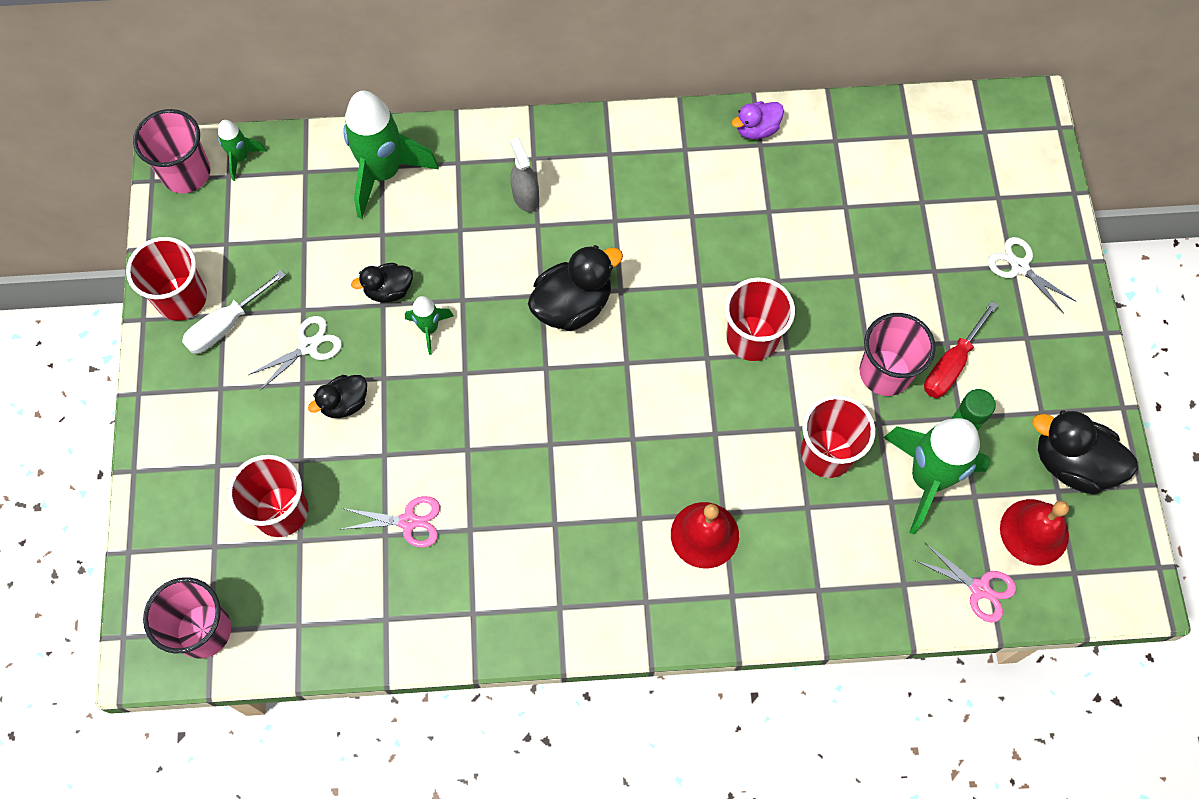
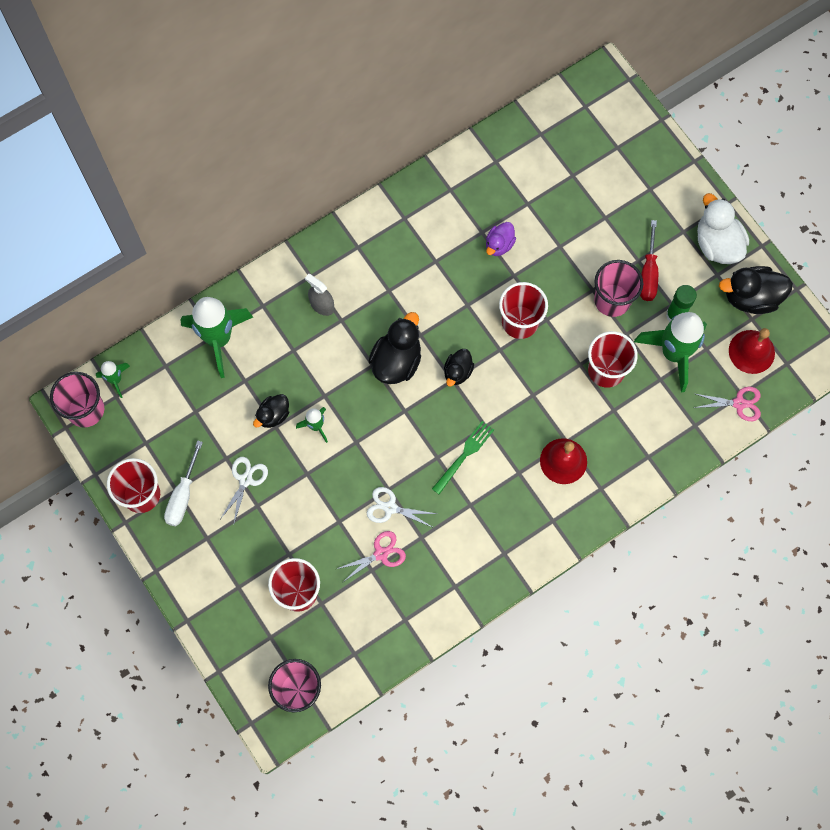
camera: 30 degrees left, 5 degrees up
(345, 403) = (293, 503): black duck -> black duck (457, 372)
(584, 459) = (464, 455): none -> green fork
(756, 129) = (442, 180): purple duck -> purple duck (499, 245)
(1019, 267) = (655, 187): white scissors -> white scissors (390, 508)
(1063, 375) = (717, 244): none -> white duck

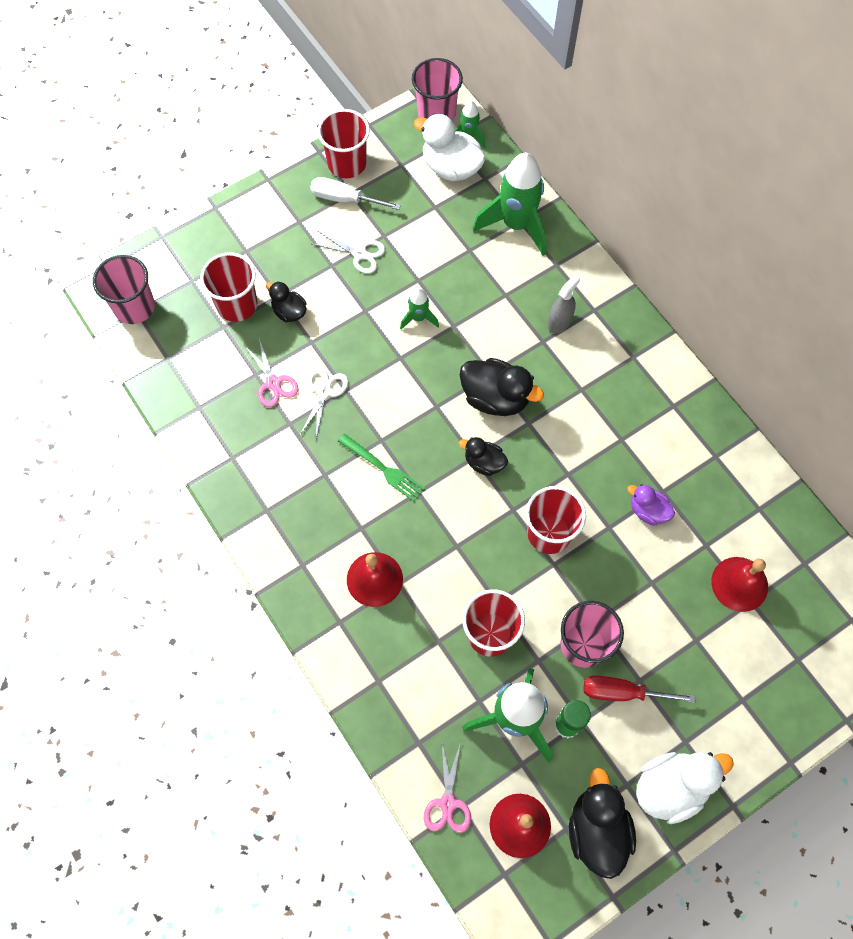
camera: 90 degrees right, 5 degrees down
(151, 396) = (451, 167): none -> white duck
(273, 415) = (431, 277): black duck -> black duck (289, 311)
(559, 182) = (739, 584): none -> red bell

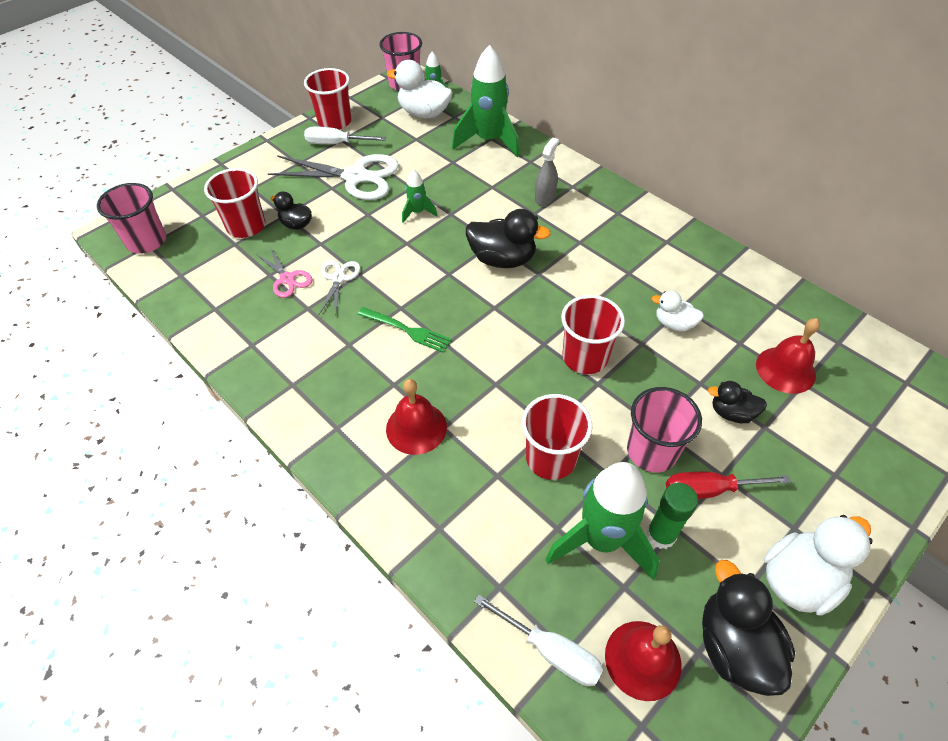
camera: 10 degrees left, 15 degrees down
(360, 254) = (355, 177): white scissors -> white scissors, size x1.95
(448, 803) = (550, 650): pink scissors -> white screwdriver
(484, 462) = (505, 310): black duck -> black duck (731, 413)
(648, 511) = (674, 324): purple duck -> white duck

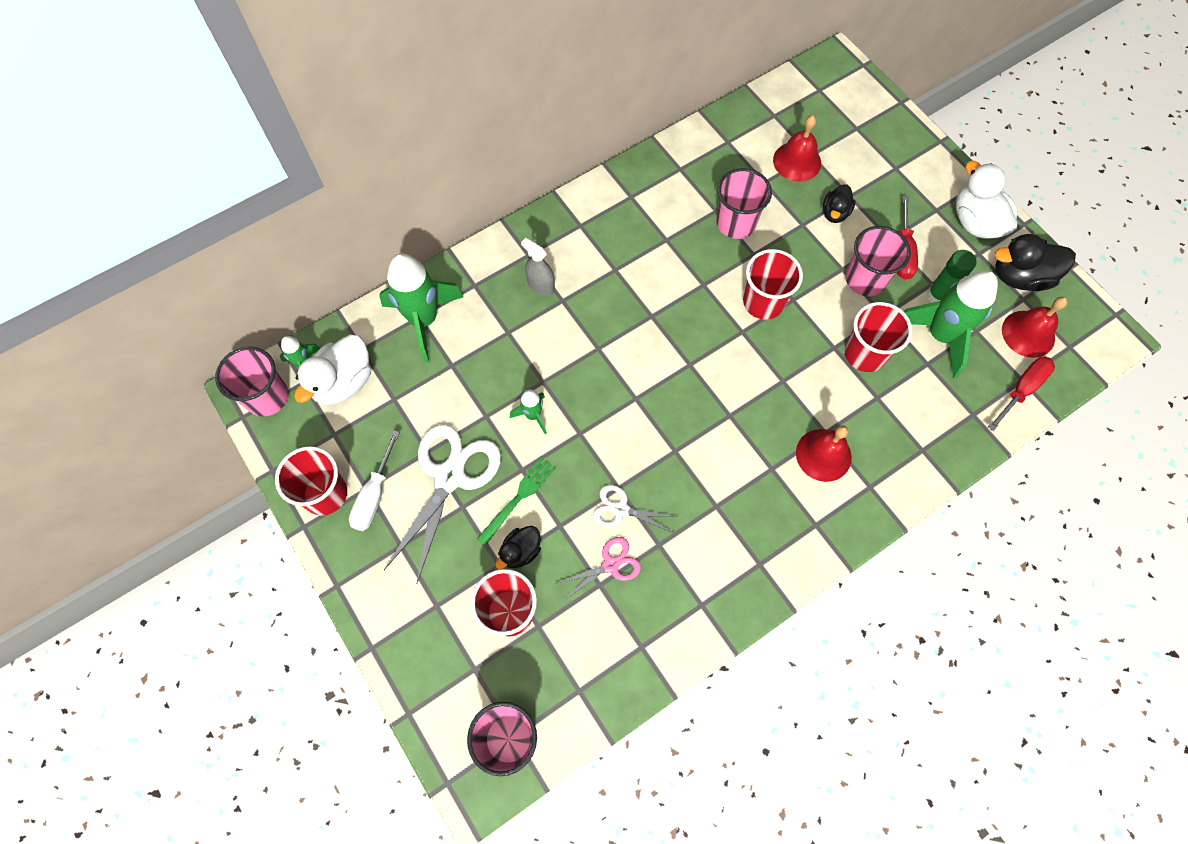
camera: 80 degrees left, 15 degrees up
(407, 330) = (706, 448): green fork -> green fork (518, 498)
(502, 259) = (625, 344): black duck -> none
(550, 650) = (1021, 390): white screwdriver -> red screwdriver
(674, 324) = (736, 223): white duck -> pink cup

